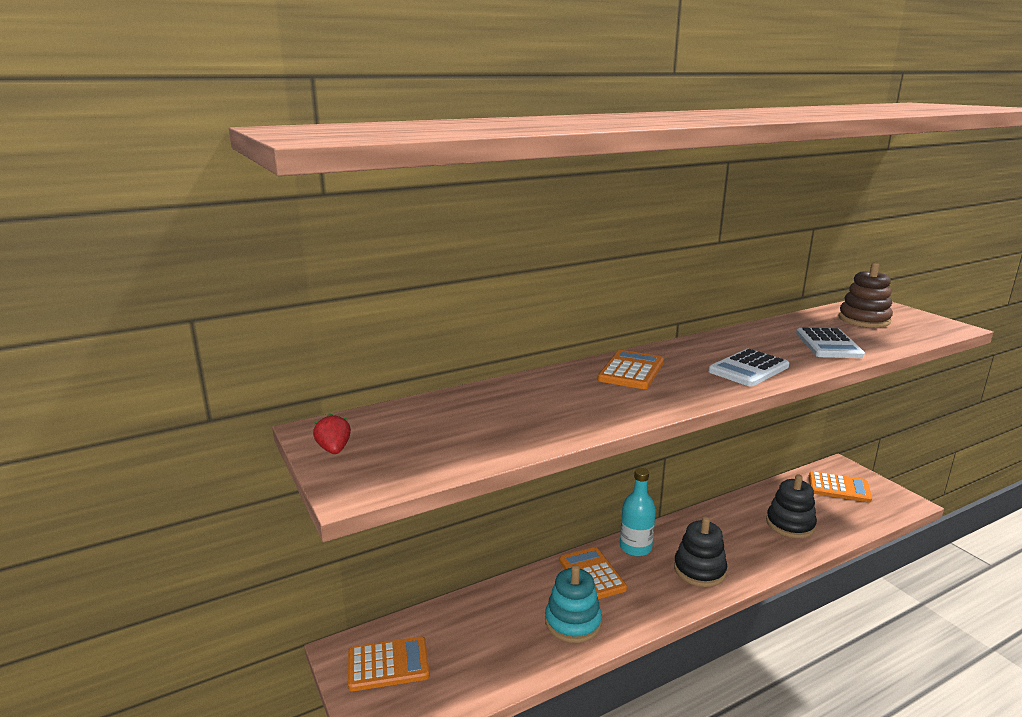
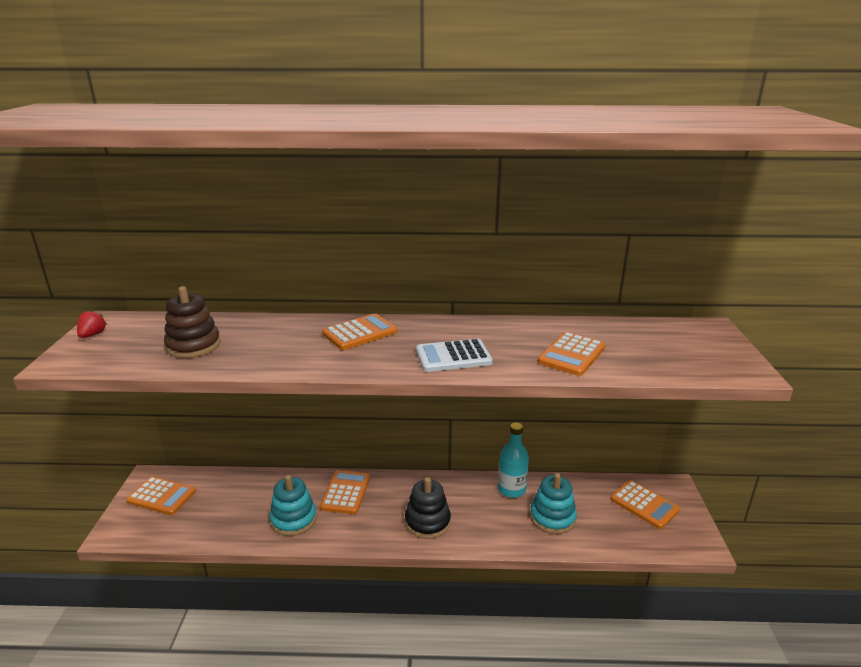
camera: 30 degrees right, 5 degrees up
(635, 547) = (400, 485): turquoise bottle -> turquoise bottle (511, 489)
(790, 524) = (552, 517): black stacking toy -> turquoise stacking toy
(828, 344) = (571, 355): white calculator -> orange calculator
(864, 320) = (661, 340): brown stacking toy -> brown stacking toy (193, 345)

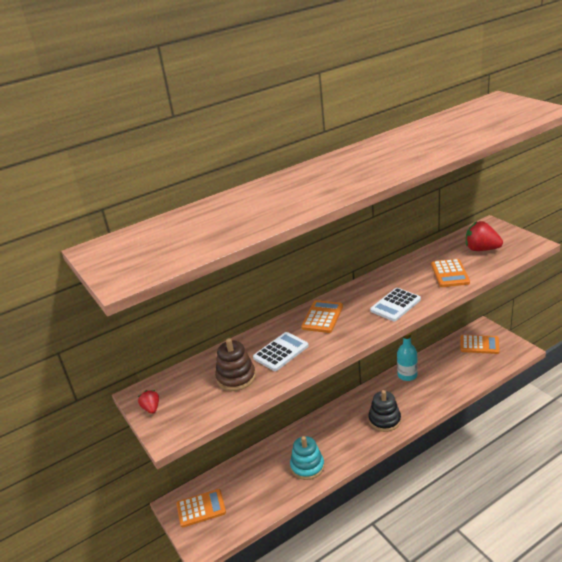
camera: 30 degrees left, 5 degrees up
(268, 344) = (281, 352): none -> white calculator
(346, 492) = (318, 433): orange calculator -> none
(552, 517) = (444, 378): turquoise stacking toy -> none
(656, 347) = (481, 249): none -> red strawberry

